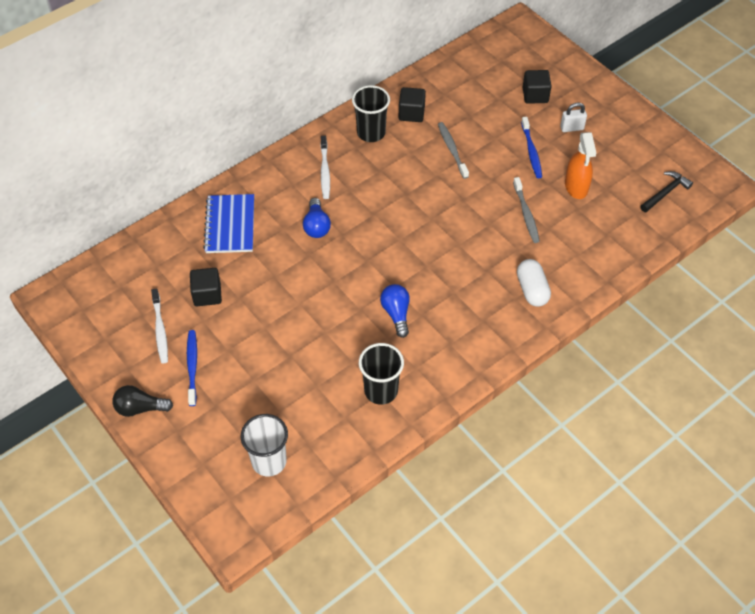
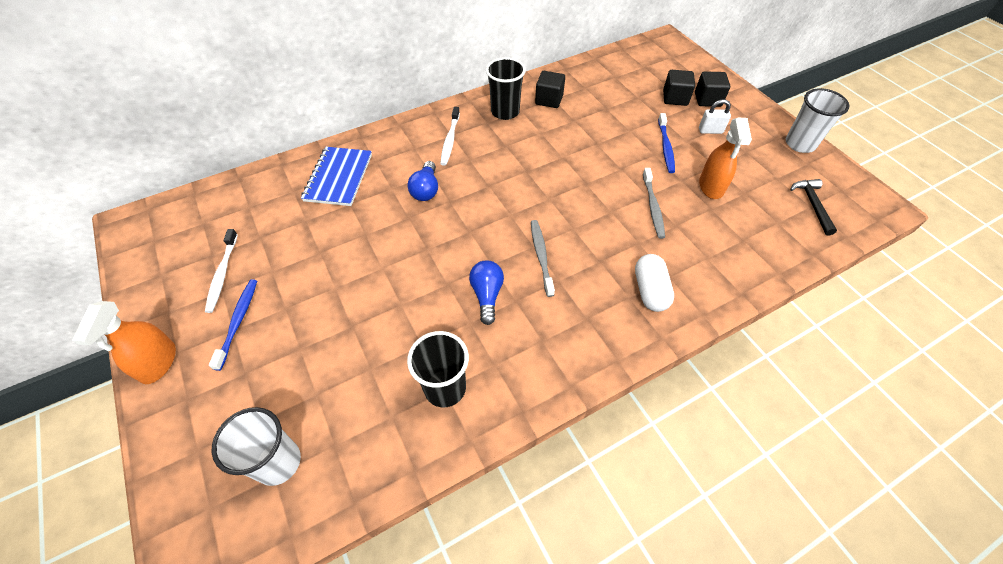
camera: 10 degrees right, 0 degrees up
(140, 408) = (158, 363): black light bulb -> orange spray bottle
(207, 295) = (288, 244): black cube -> black cube (707, 99)
(452, 150) = (583, 136): grey toothbrush -> grey toothbrush (541, 256)
(655, 131) = (800, 144): none -> white cup
(665, 192) = (812, 205): black hammer -> black hammer turned 60 degrees counterclockwise

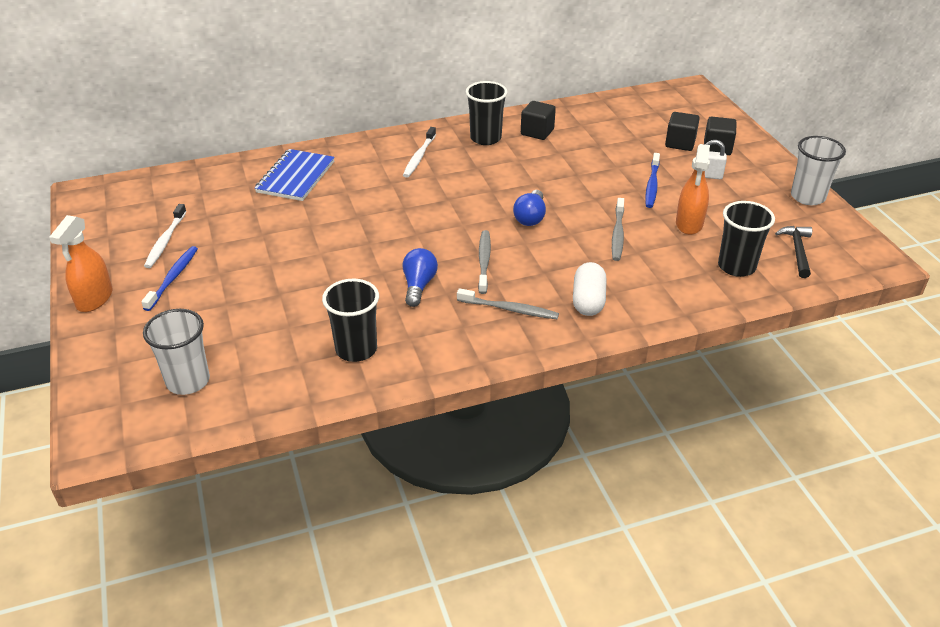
camera: 10 degrees right, 15 degrees down
(426, 190) = (382, 196): blue light bulb -> blue light bulb (530, 217)
(581, 312) = (509, 309): none -> grey toothbrush
(767, 230) = (736, 266): none -> black cup

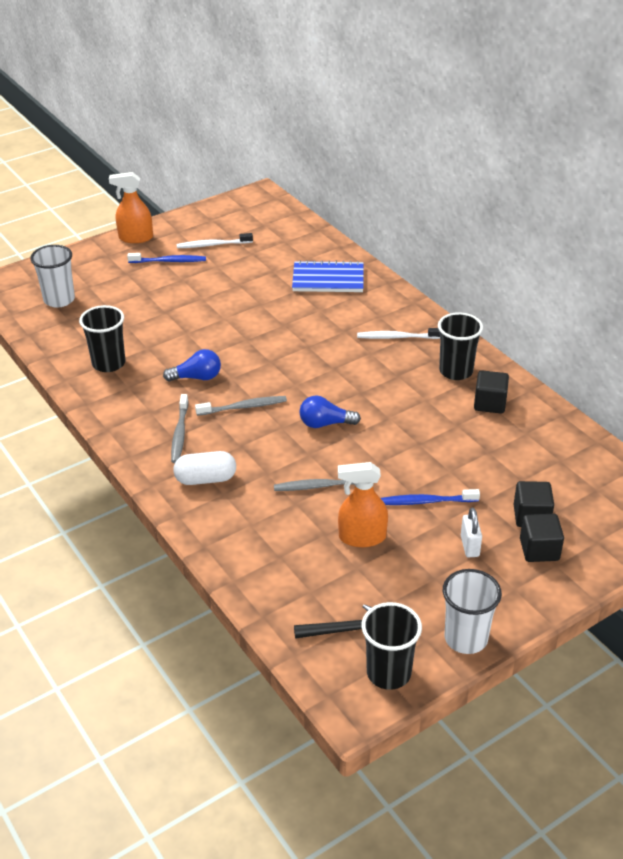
camera: 75 degrees right, 0 degrees up
(736, 266) = (296, 580): black cup -> black cup (388, 673)

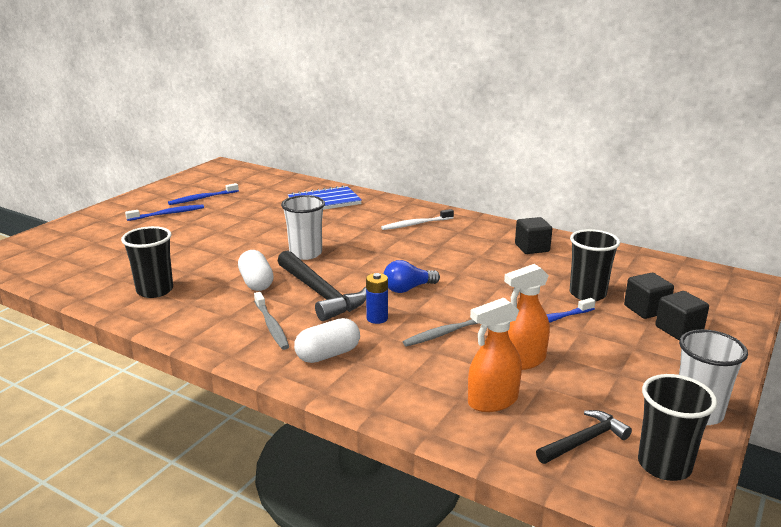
camera: 25 degrees left, 15 degrees down
(59, 300) = (69, 256): white cup -> white cup (305, 253)
(135, 238) = (123, 205): orange spray bottle -> orange spray bottle (492, 401)
(197, 377) = (256, 282): blue light bulb -> white capsule
(212, 245) = (202, 198): white toothbrush -> blue toothbrush
(243, 407) = (320, 293): grey toothbrush -> black hammer
(272, 451) = (377, 318): none -> blue battery
(456, 371) = (484, 235): black cup -> black cup (587, 294)
(470, 546) = (621, 342): white padlock -> none

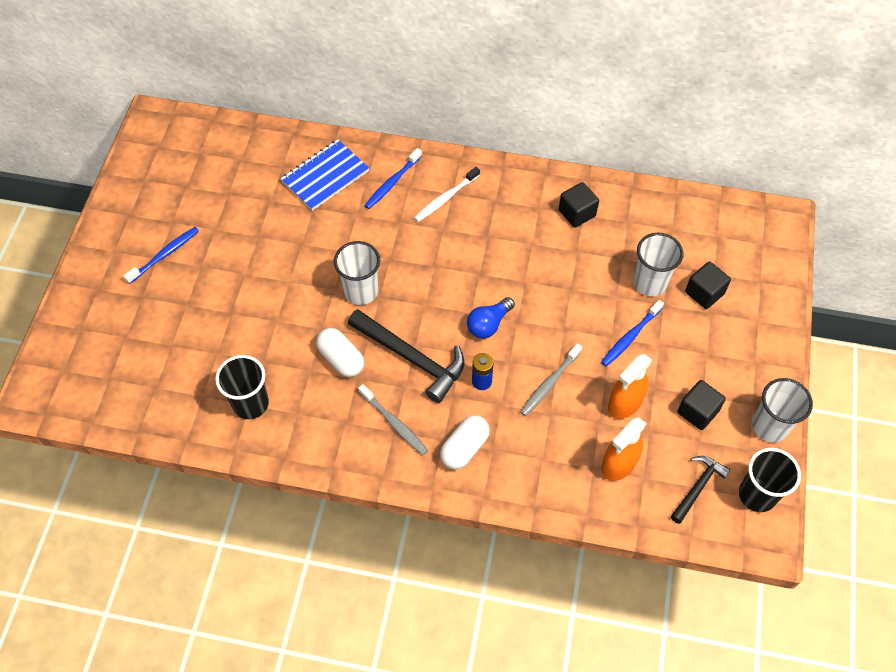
camera: 20 degrees left, 35 degrees up
(202, 198) = (182, 208): blue toothbrush -> blue toothbrush (392, 183)
(587, 294) = (650, 283): black cup -> white cup
(678, 330) = (736, 317): black cube -> black cube (697, 411)

